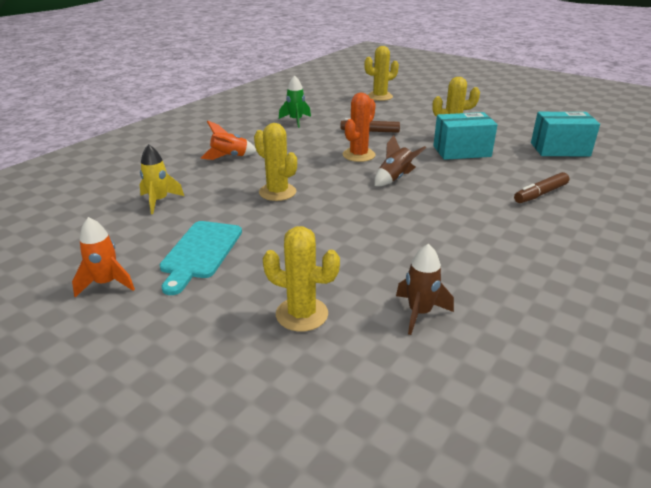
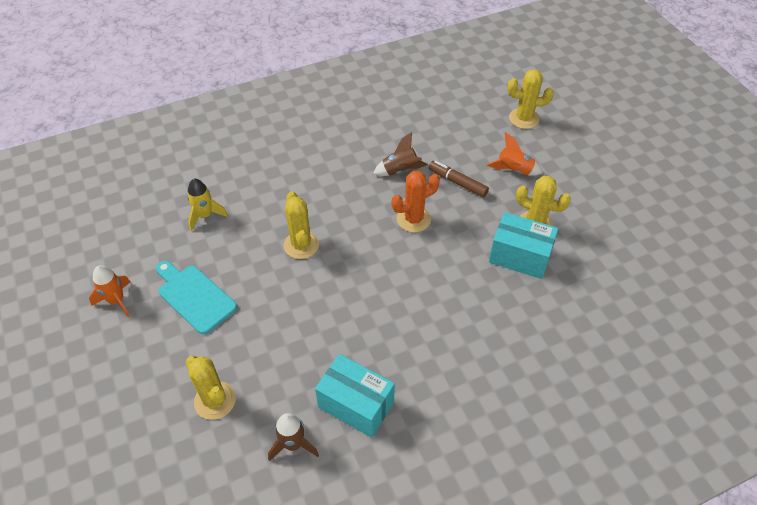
camera: 30 degrees right, 20 degrees up
(200, 252) = (194, 296): turquoise cutting board -> turquoise cutting board turned 90 degrees clockwise
(229, 157) = (299, 173): orange rocket -> orange rocket (514, 170)
(296, 120) = (400, 133): green rocket -> none
(395, 178) = (416, 271): brown rocket -> brown rocket (400, 170)
(540, 194) = (531, 358): brown marker -> none
(560, 149) = (629, 299): turquoise box -> turquoise box (356, 405)

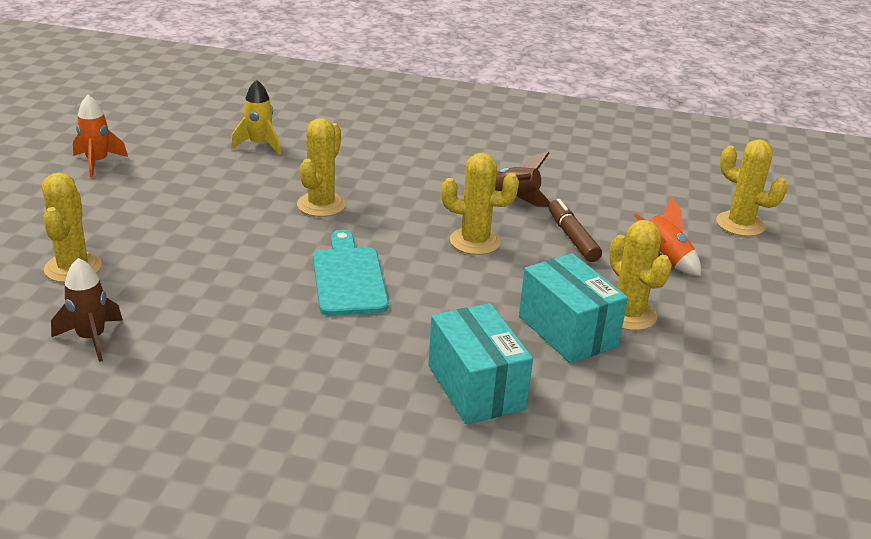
camera: 35 degrees right, 20 degrees down
(194, 296) = (166, 191): turquoise cutting board -> turquoise cutting board (348, 278)
(356, 405) = (196, 346): turquoise box -> turquoise box (476, 387)
(413, 219) = (475, 241): orange cactus -> yellow cactus

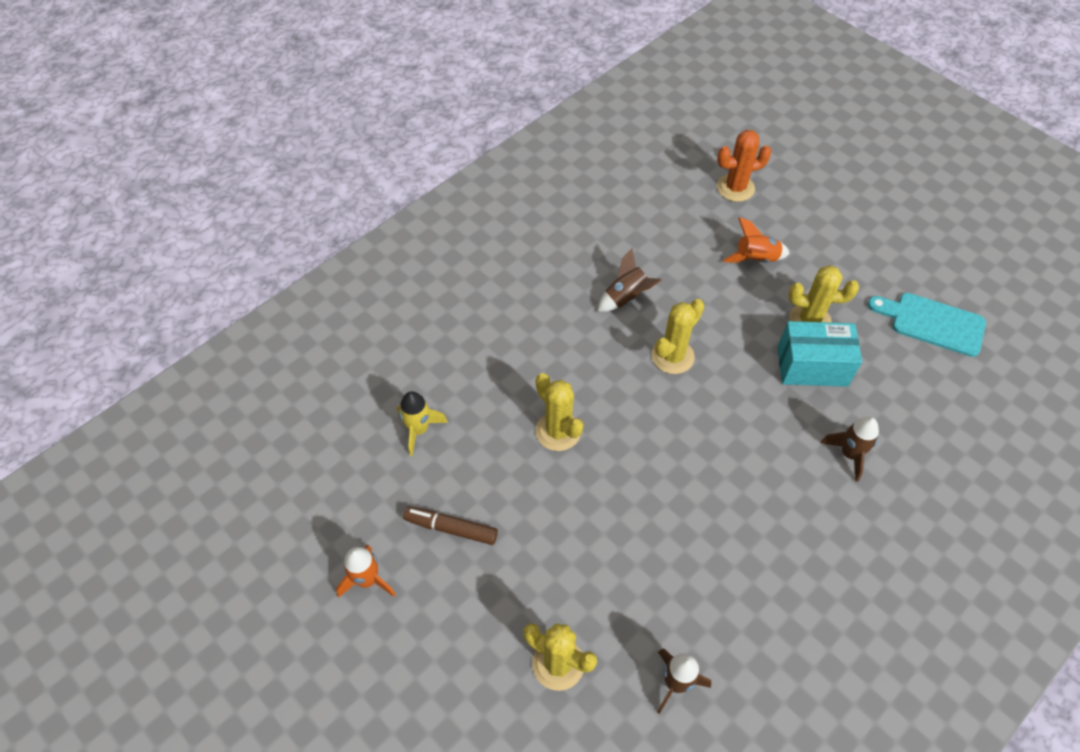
camera: 55 degrees left, 25 degrees up
(348, 278) = (679, 464): turquoise cutting board -> turquoise cutting board (932, 323)
(476, 387) = (849, 454): turquoise box -> brown rocket
(572, 237) = (700, 293): brown marker -> brown marker (451, 528)
(740, 224) = (735, 188): yellow cactus -> orange cactus

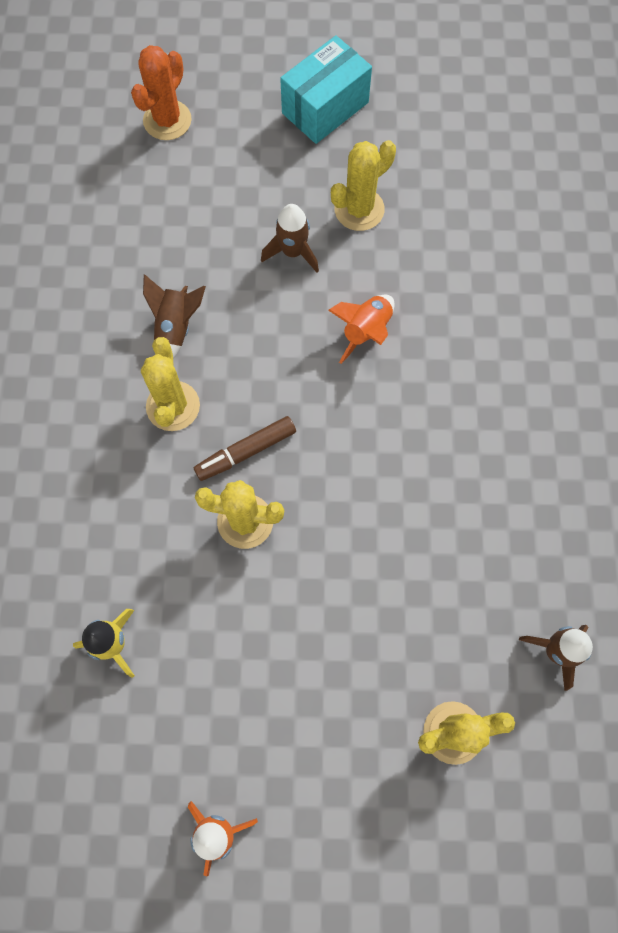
camera: 45 degrees left, 15 degrees up
(451, 528) = (243, 708): brown marker -> brown marker (246, 452)
(672, 356) = (275, 351): yellow cactus -> yellow cactus (173, 406)
(755, 259) = (256, 184): orange rocket -> orange rocket (366, 331)
(812, 366) = (401, 254): turquoise box -> turquoise box (325, 108)
(849, 454) = (503, 313): brown rocket -> brown rocket (293, 252)
(932, 323) = (459, 125): turquoise cutting board -> none

